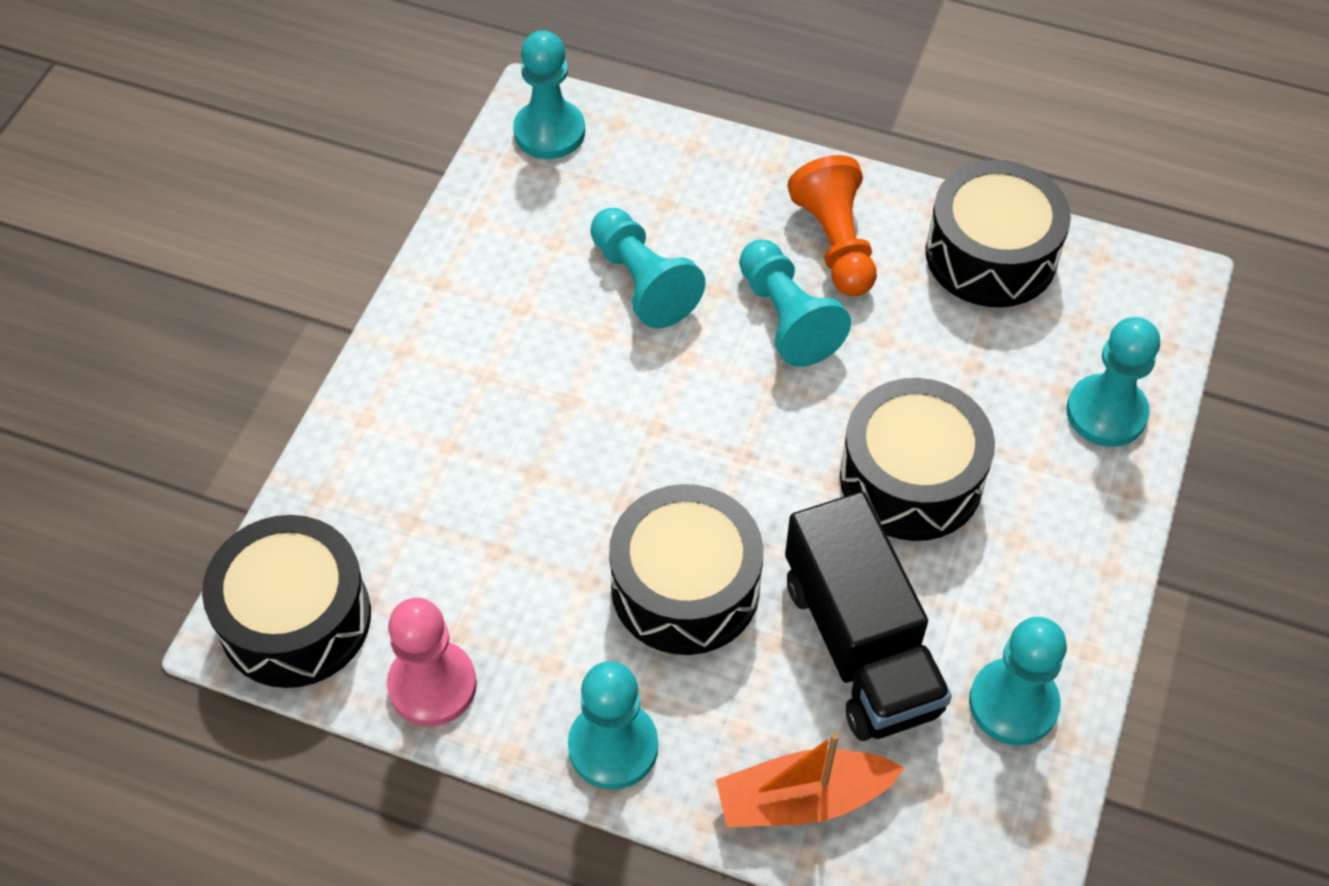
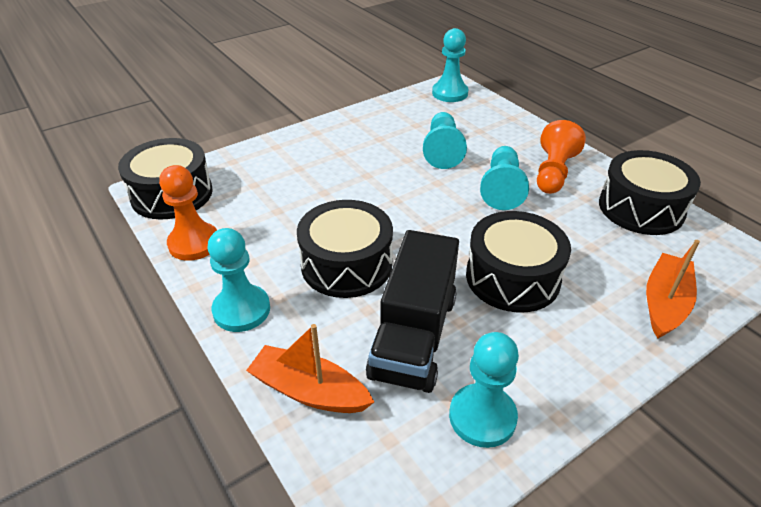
camera: 35 degrees right, 15 degrees down
(432, 685) = (194, 243): pink pawn -> orange pawn
(1106, 413) = (664, 303): turquoise pawn -> orange boat

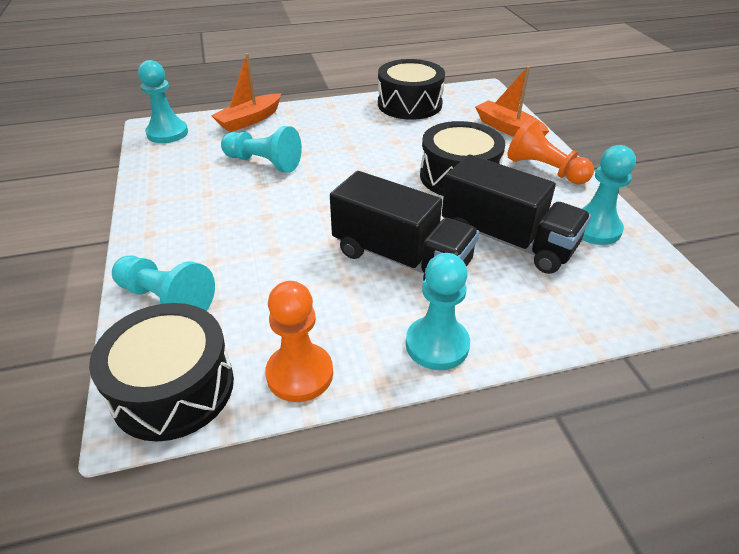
camera: 70 degrees left, 0 degrees up
(309, 391) = (556, 313): orange boat -> orange boat (249, 120)
(346, 264) = (401, 258): black drum -> black truck
(501, 188) = (345, 150): turquoise pawn -> turquoise pawn (166, 300)
(553, 172) = (342, 122): orange pawn -> orange pawn (544, 169)

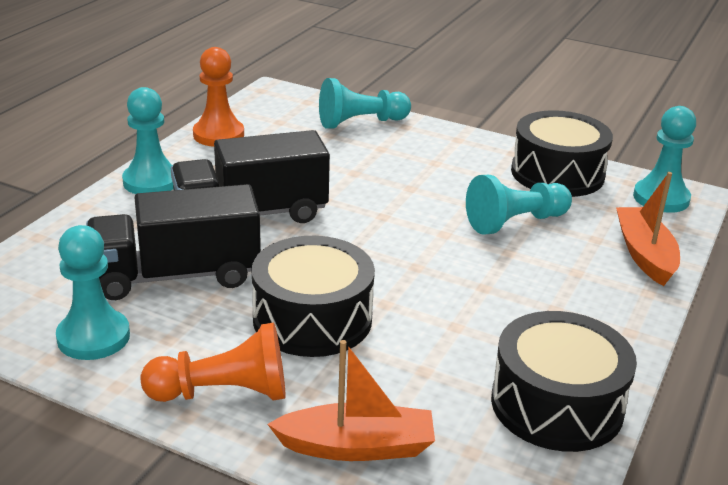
camera: 130 degrees right, 10 degrees down
(173, 388) = (276, 104): black drum -> black drum (557, 173)

